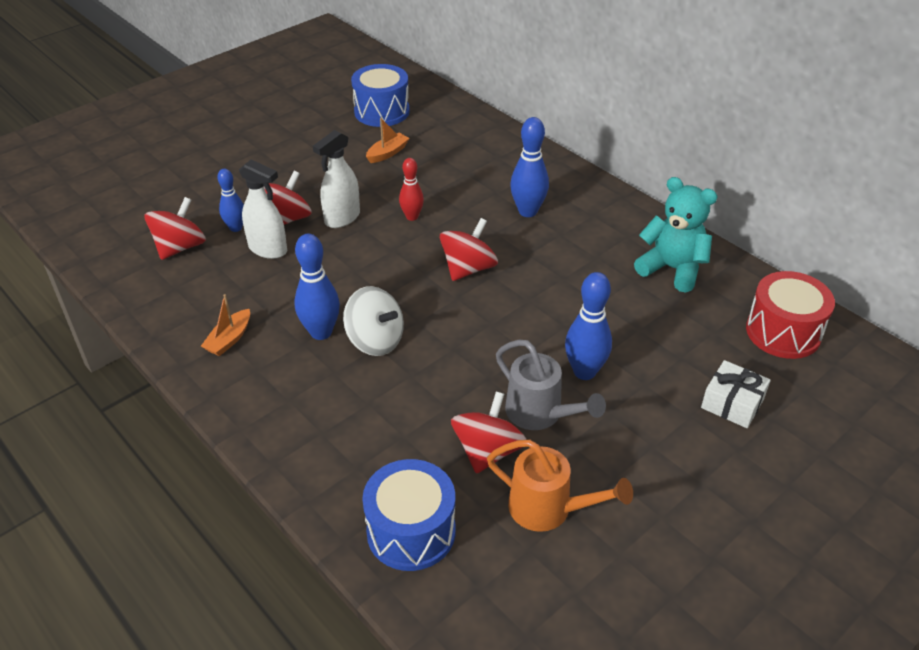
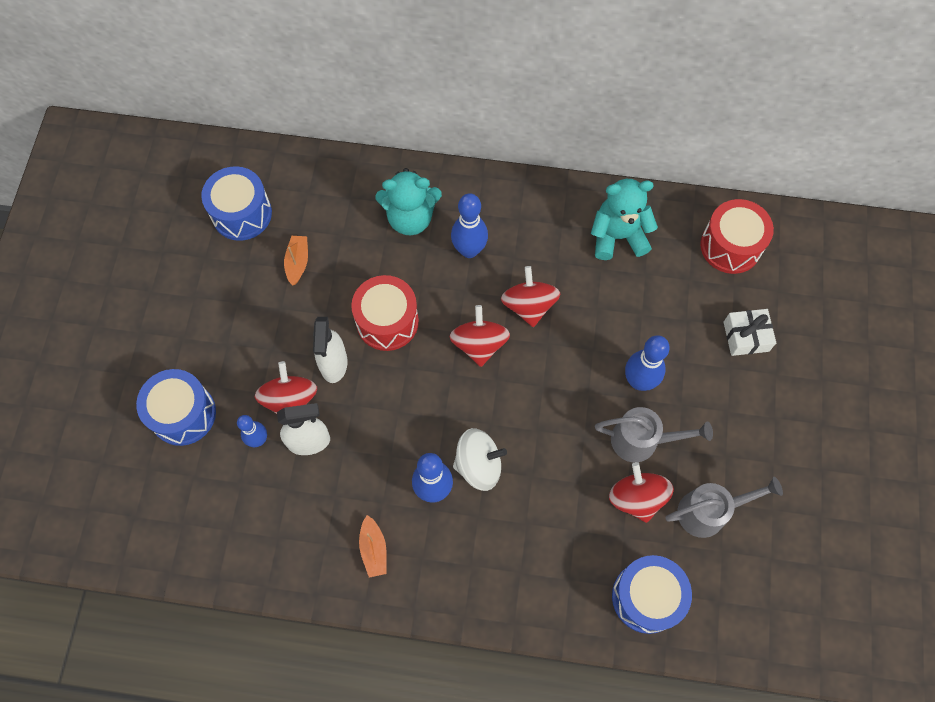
camera: 40 degrees left, 25 degrees up
(180, 247) = (235, 495): red spinning top -> red spinning top (529, 305)
(207, 186) = (183, 414): none -> blue drum
(412, 217) = (387, 321): red bowling pin -> red drum
(502, 171) = (410, 218): none -> turquoise teddy bear
(549, 509) = (709, 511): orange watering can -> grey watering can

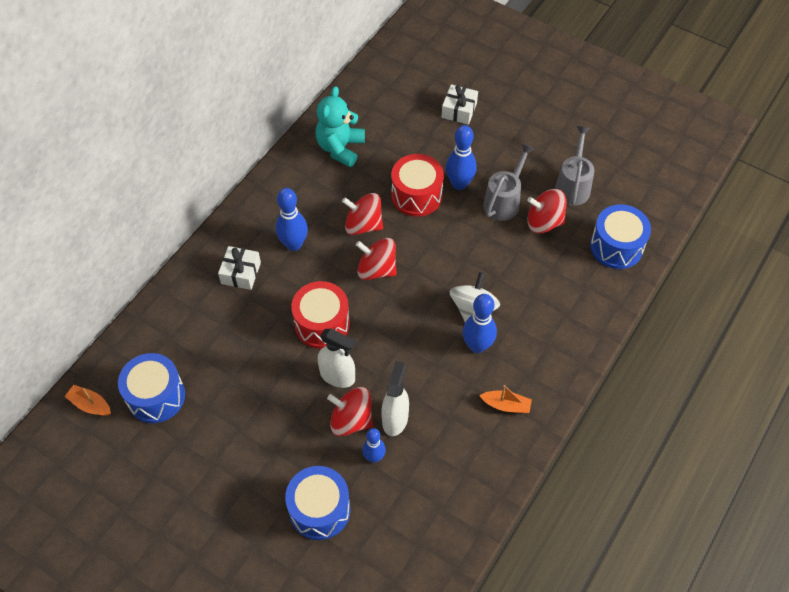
camera: 65 degrees left, 10 degrees down
(297, 262) = (230, 369): orange boat -> orange boat (90, 405)
(410, 218) = (241, 273): turquoise teddy bear -> white gift
(730, 246) = (387, 88): red drum -> red drum (416, 195)

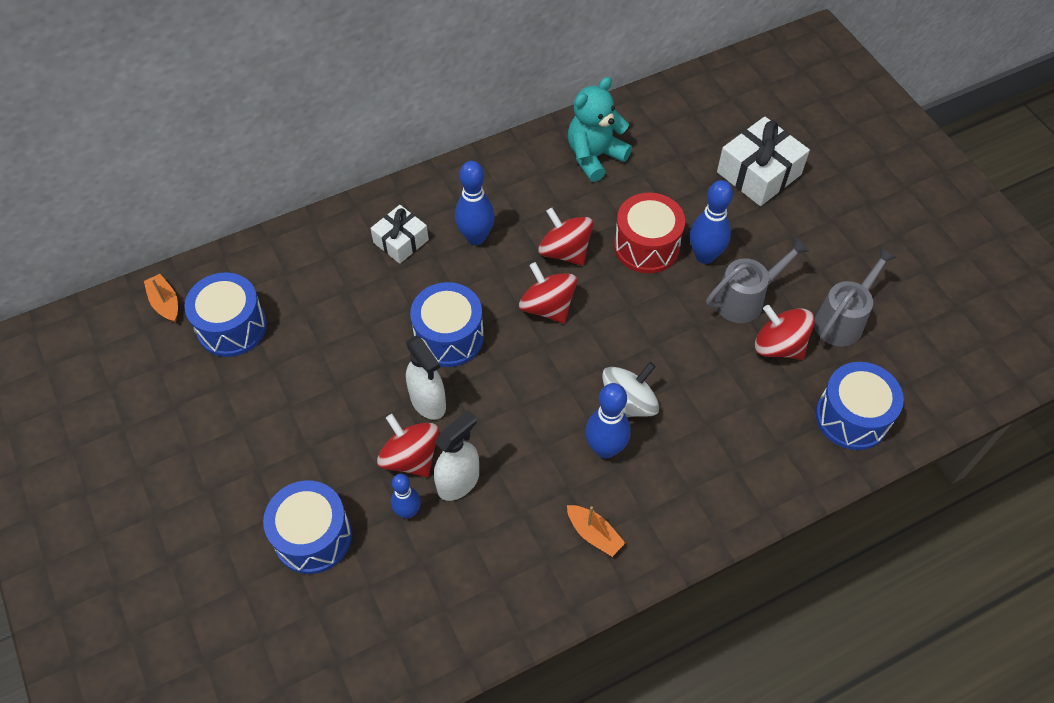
camera: 30 degrees right, 0 degrees up
(322, 324) = (449, 337): red drum -> blue drum
(459, 110) = (758, 173): white gift -> white gift, size x1.59

